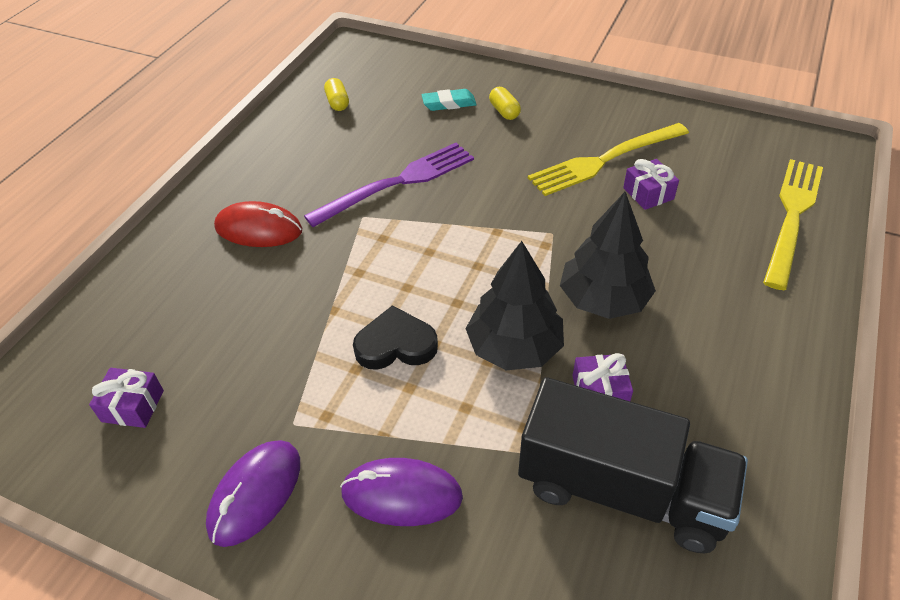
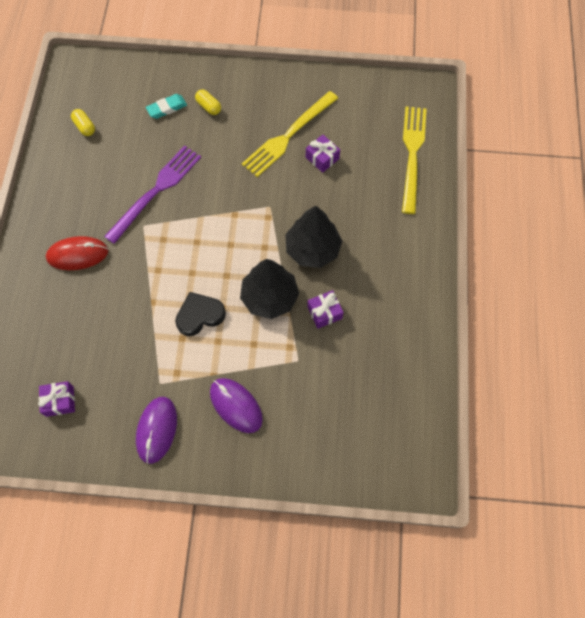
camera: 20 degrees left, 20 degrees up
(401, 495) = (236, 405): purple mouse -> purple mouse turned 60 degrees clockwise
(622, 490) = (349, 367): black truck -> none

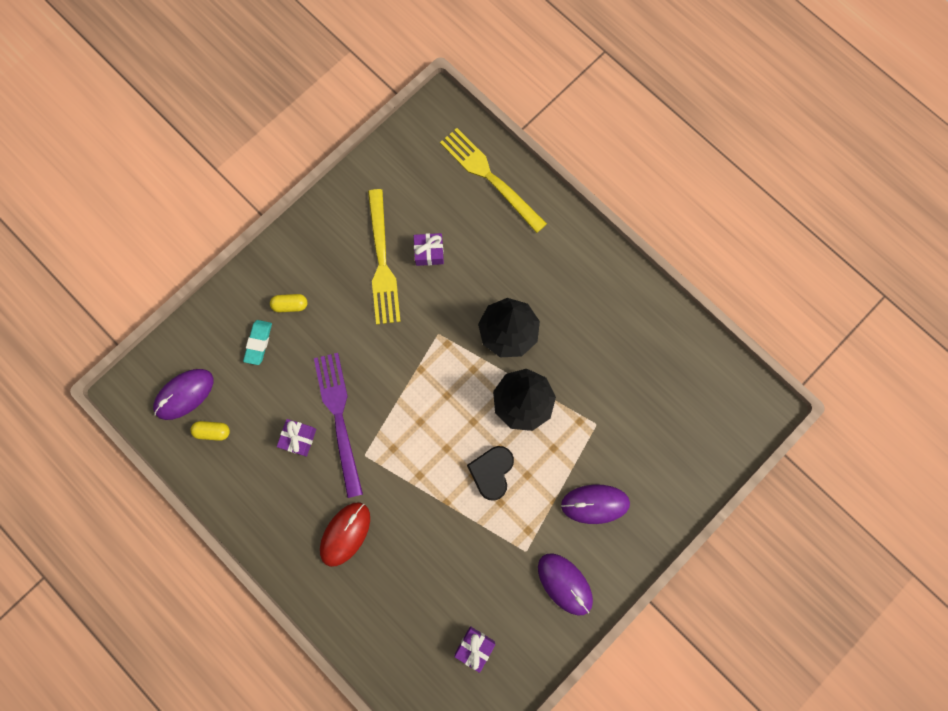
camera: 50 degrees left, 10 degrees up
(96, 94) = (184, 394): none -> purple mouse
(324, 312) = (573, 369): purple gift -> purple gift (298, 438)

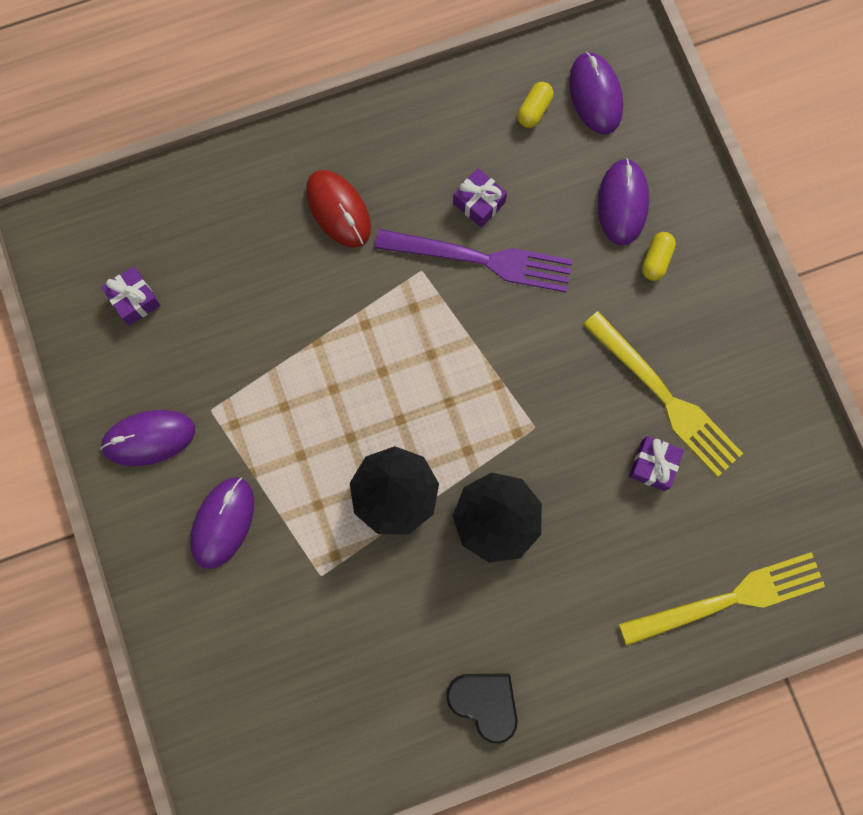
camera: 115 degrees right, 0 degrees up
(258, 343) = (622, 203): turquoise eraser -> purple mouse
(382, 262) = (665, 398): yellow fork -> yellow fork turned 150 degrees counterclockwise
(492, 472) = (326, 413): black heart -> black heart (485, 703)

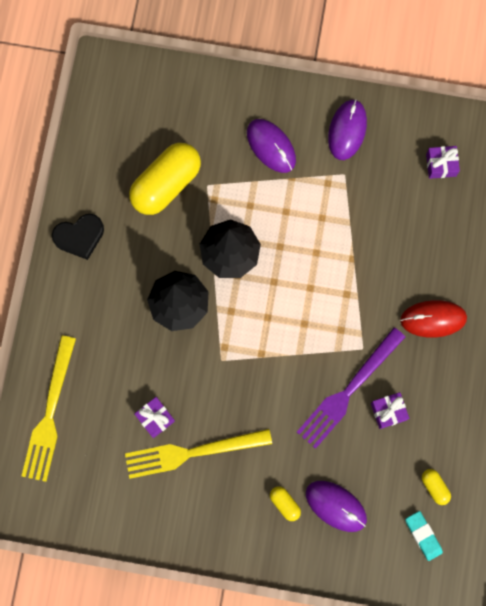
camera: 120 degrees right, 0 degrees up
(349, 630) = (166, 184): none -> yellow capsule
(595, 95) = (423, 536): purple mouse -> turquoise eraser

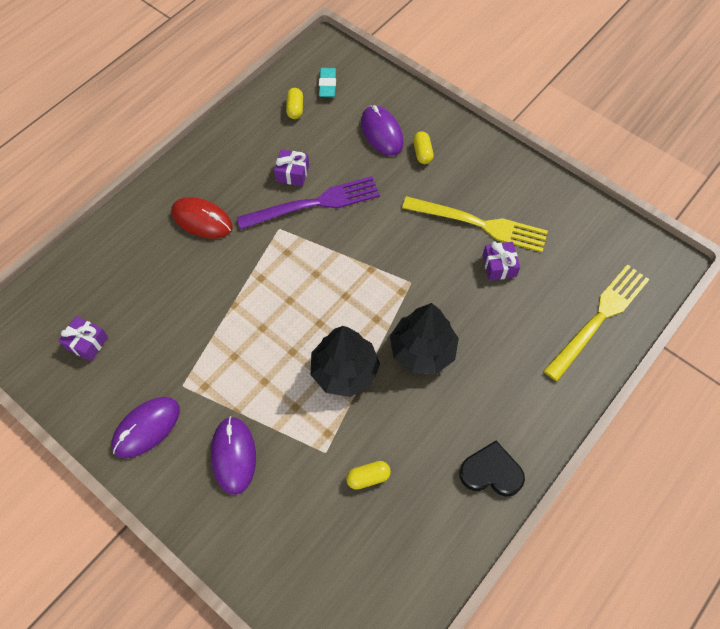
camera: 150 degrees left, 15 degrees down
(166, 184) = (368, 477): yellow capsule -> yellow capsule, size x0.43

